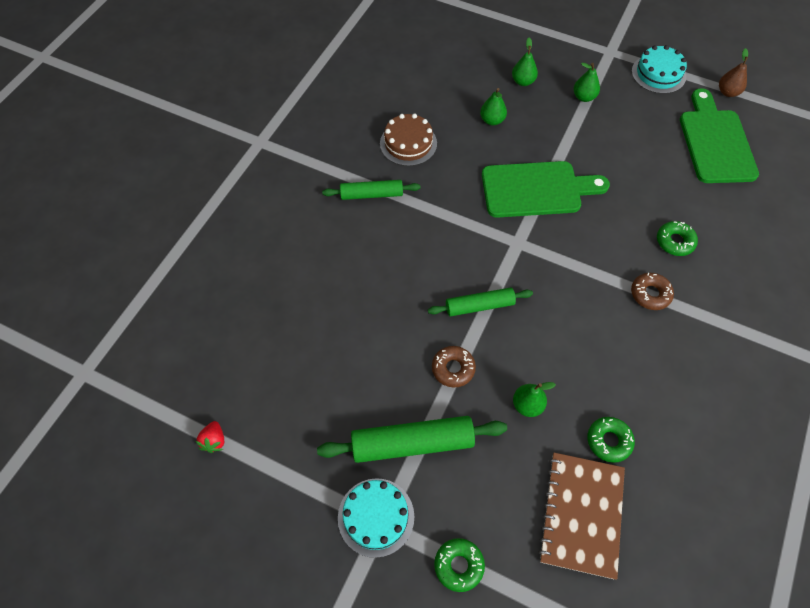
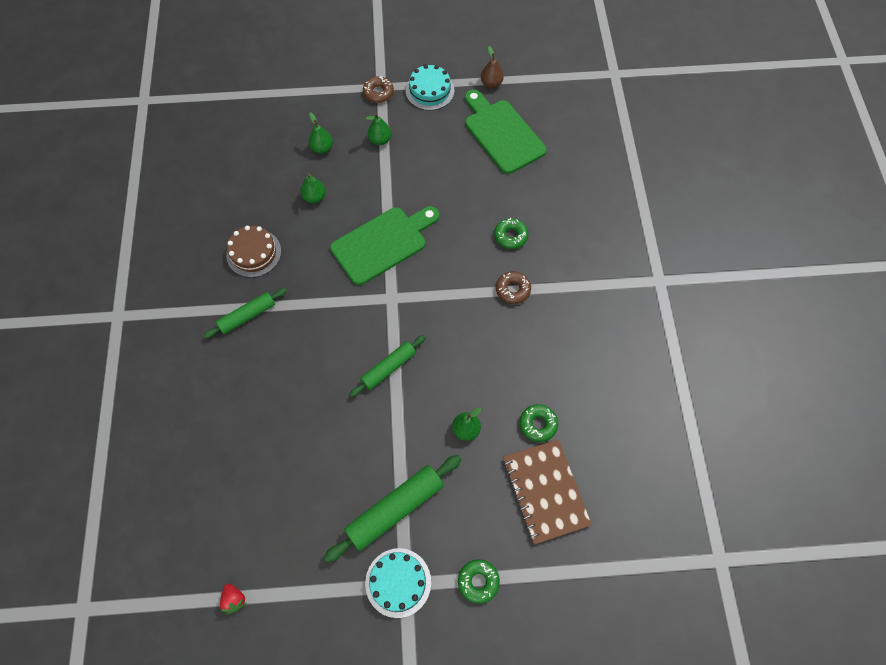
camera: 30 degrees left, 5 degrees up
(453, 369) = (395, 431): brown donut -> brown donut (378, 93)

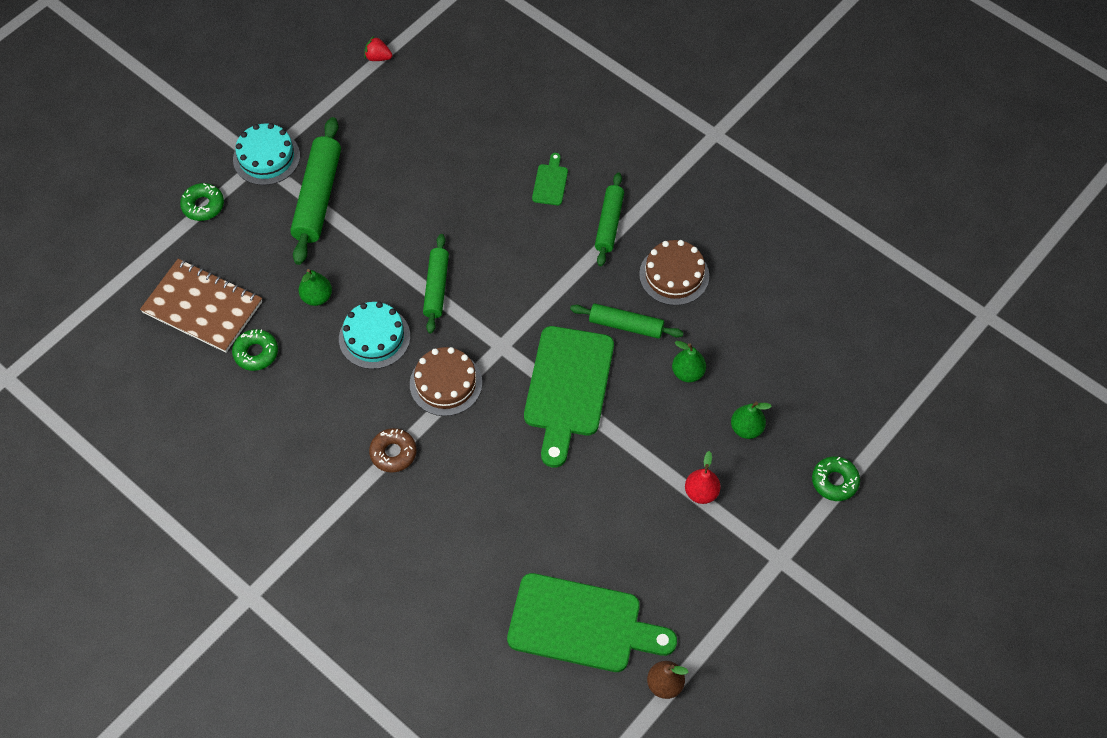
camera: 135 degrees right, 5 degrees down
(245, 376) = (550, 182): none -> green cutting board
(313, 249) = (626, 325): none -> green rolling pin
(378, 93) = (772, 548): brown donut -> none
(380, 140) = (701, 492): green pear -> red pear
(430, 91) = (722, 606): turquoise cake -> turquoise cake (374, 337)
(444, 303) = (446, 383): none -> brown cake
(510, 236) = (450, 507): green donut -> green donut (834, 481)

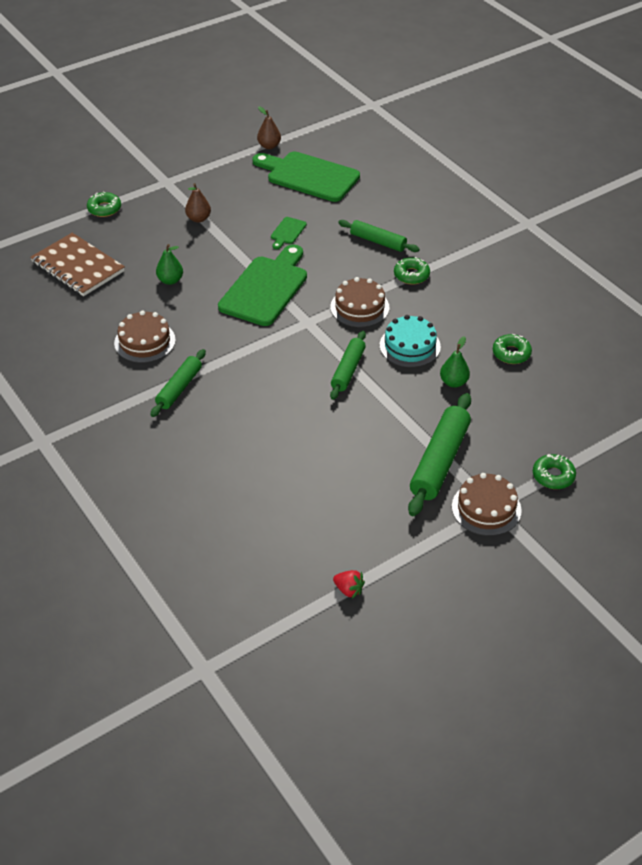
camera: 165 degrees left, 15 degrees down
(203, 307) = (556, 393): brown notebook -> brown notebook (78, 267)
(266, 157) = (486, 508): turquoise cake -> brown cake
(393, 453) = (411, 275): brown donut -> green donut
(550, 182) = (216, 430): green cutting board -> green cutting board (287, 232)
(626, 325) = (202, 316): green rolling pin -> green rolling pin (378, 241)
(701, 492) = (198, 219): red pear -> brown pear
(746, 428) = (146, 244): green pear -> none

